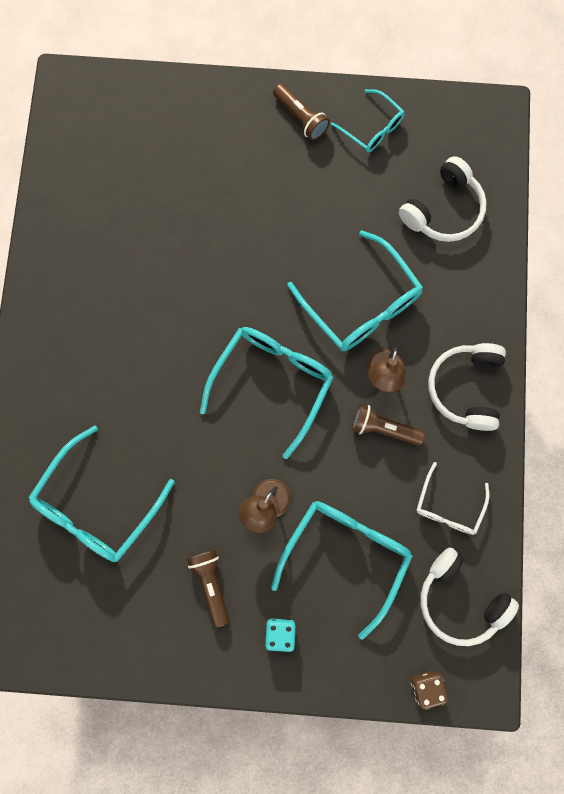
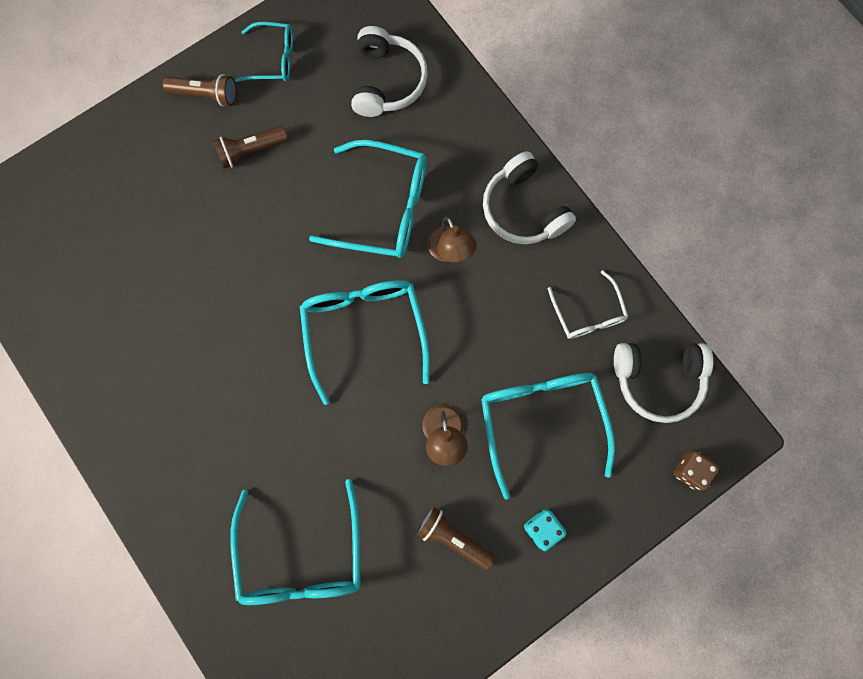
camera: 40 degrees left, 0 degrees up
(383, 428) = (485, 294): brown flashlight -> brown flashlight (251, 151)

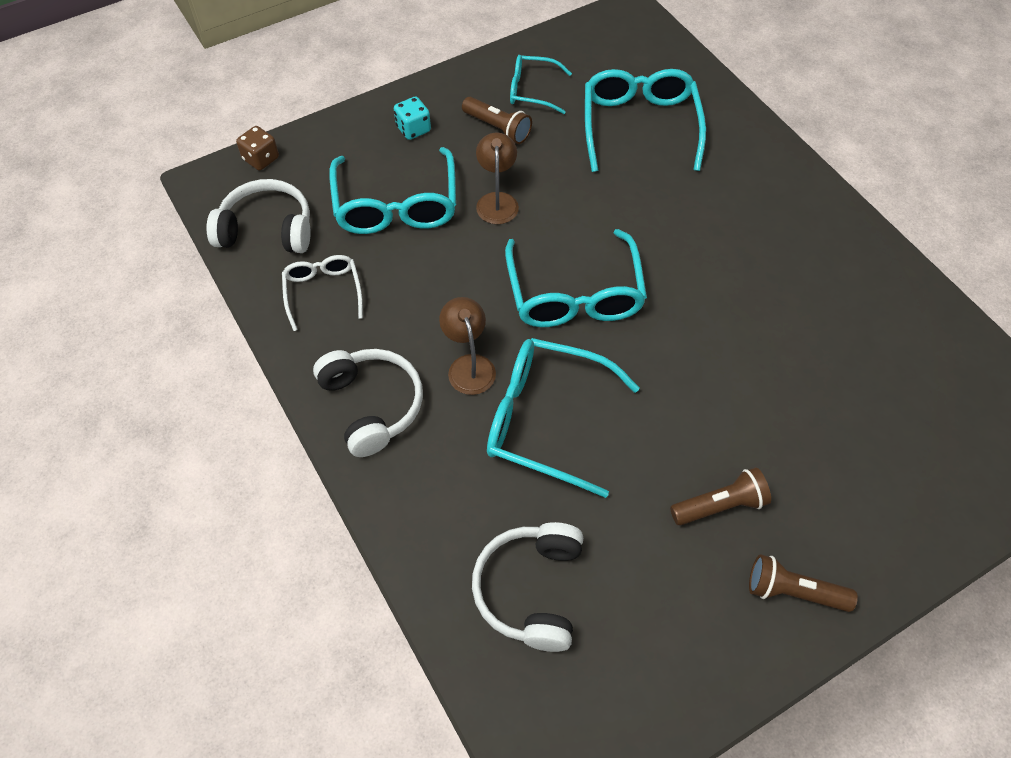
camera: 175 degrees left, 20 degrees down
(274, 59) = (697, 641): turquoise glasses -> turquoise glasses (531, 90)

